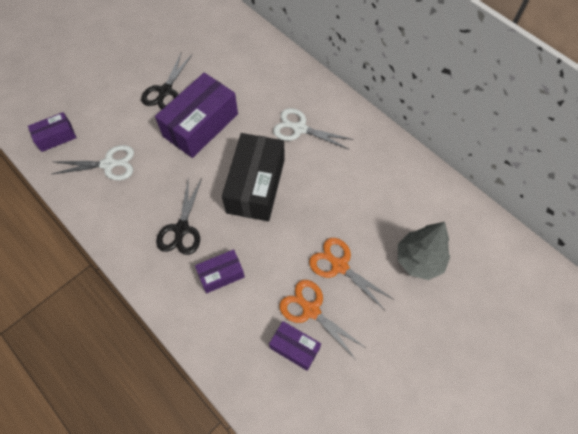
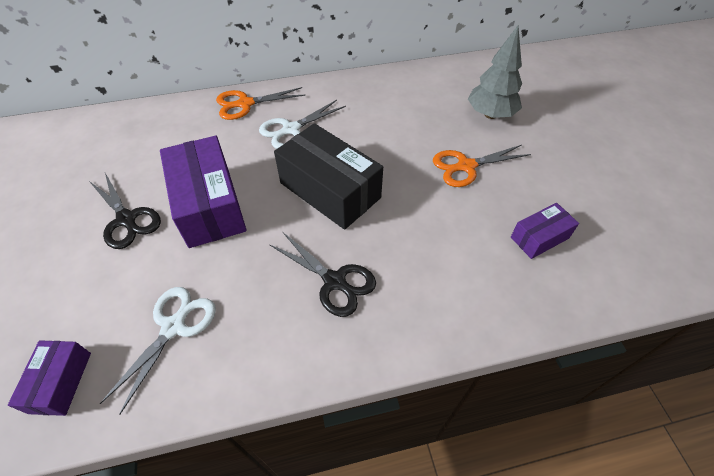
camera: 60 degrees left, 10 degrees down
(221, 274) = (419, 266): purple box -> none
(310, 309) = (502, 207): orange scissors -> orange scissors (244, 104)

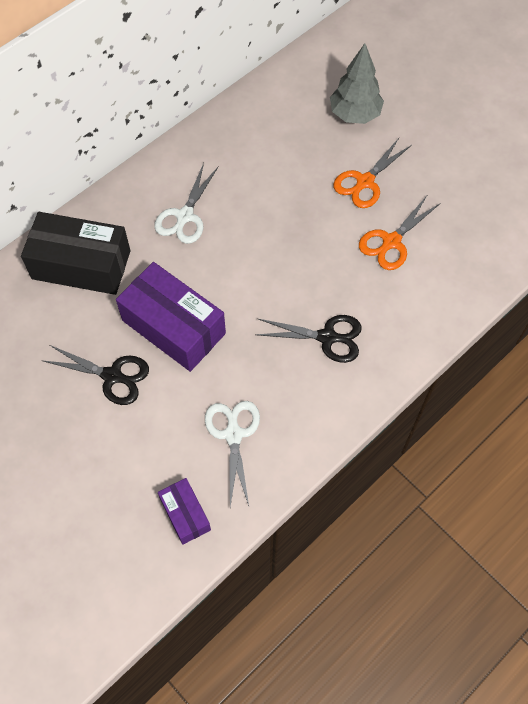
camera: 30 degrees left, 10 degrees up
(244, 104) = (115, 209): orange scissors -> orange scissors (391, 242)
(330, 190) = (267, 261): black box -> black box (81, 265)
(539, 237) = (456, 222): purple box -> none

